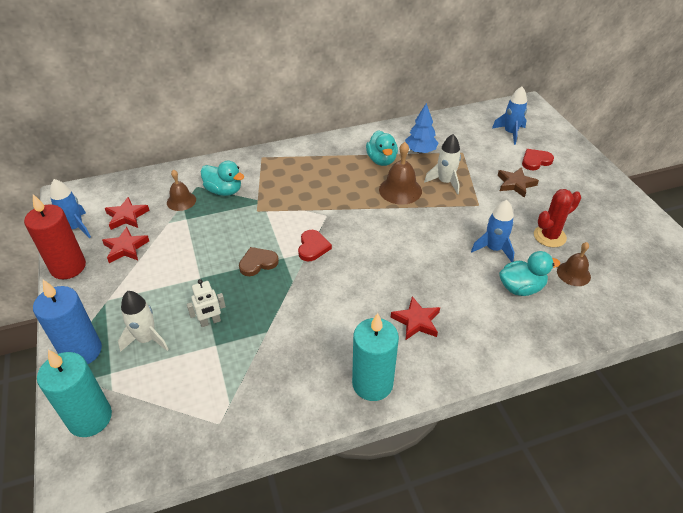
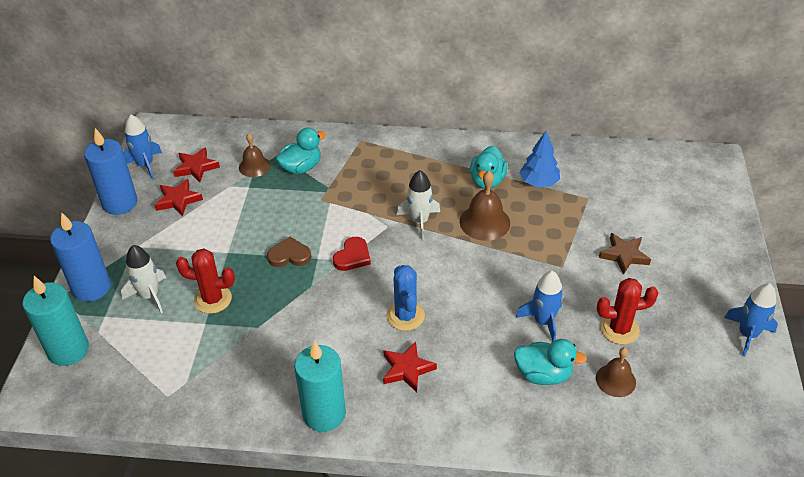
camera: 25 degrees right, 0 degrees up
(68, 267) = (120, 203): red candle -> blue candle
(210, 322) = (213, 299): white robot -> red cactus
(224, 191) = (301, 167): turquoise duck -> turquoise duck turned 90 degrees counterclockwise
(387, 279) = (405, 316): none -> blue cactus
(445, 182) = (542, 228): white rocket -> white rocket (419, 221)
(510, 133) = (664, 191): blue rocket -> blue rocket (747, 334)
(535, 161) = (670, 235): red heart -> none

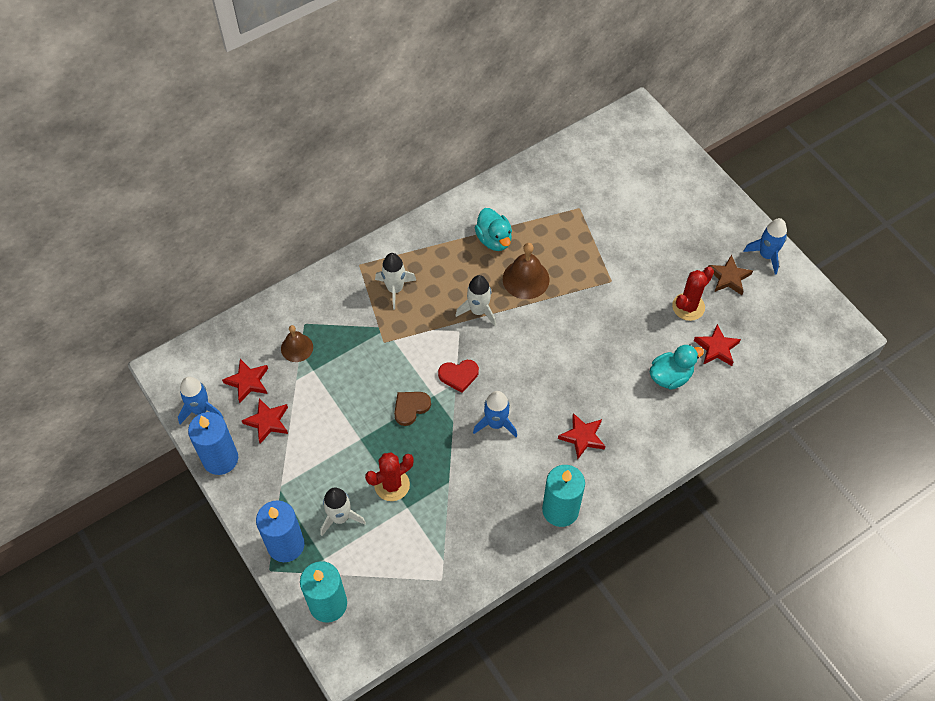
camera: 40 degrees left, 15 degrees up
(301, 167) = (337, 323): turquoise duck -> none
(352, 256) = (458, 375): red heart -> red heart turned 90 degrees clockwise
(369, 170) = (395, 289): none -> white rocket
(405, 316) = (543, 397): blue cactus -> none
(538, 182) = (533, 216): blue tree -> none
(543, 322) = (637, 335): blue rocket -> blue rocket (496, 423)
(615, 380) = (716, 348): brown bell -> red star
(624, 255) = (644, 243): brown star -> brown star (729, 277)

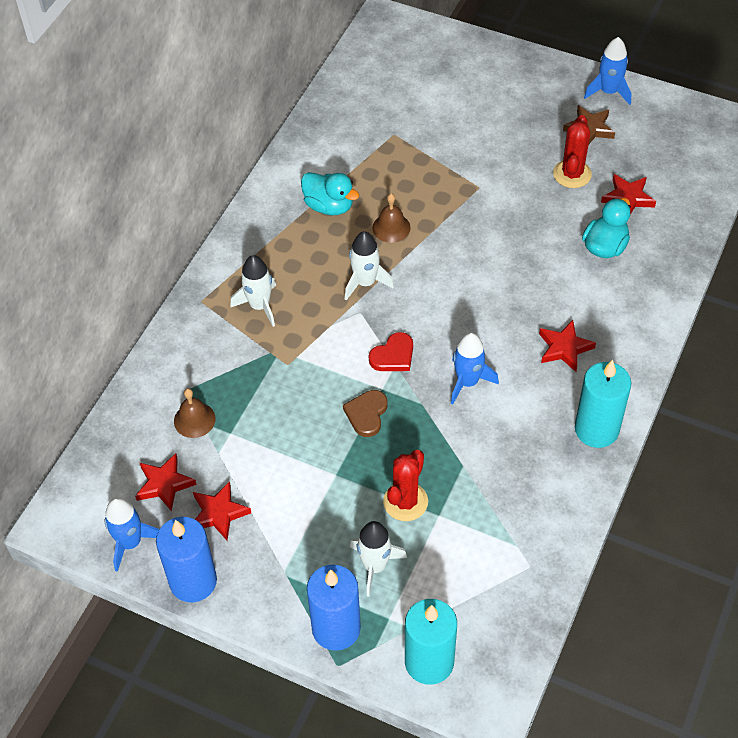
camera: 30 degrees left, 5 degrees down
(526, 279) = (391, 227): brown bell -> brown bell, size x0.67

